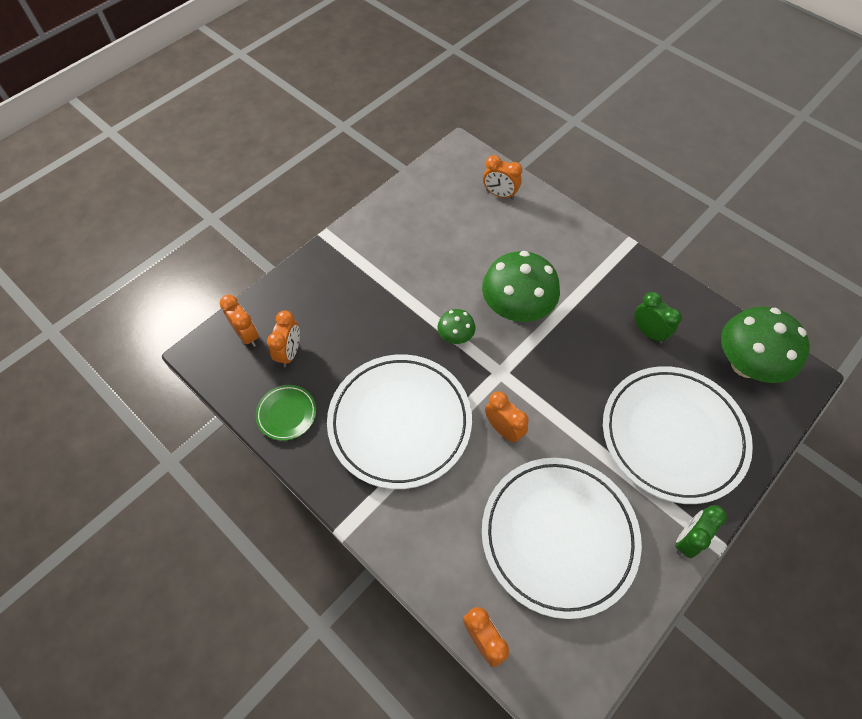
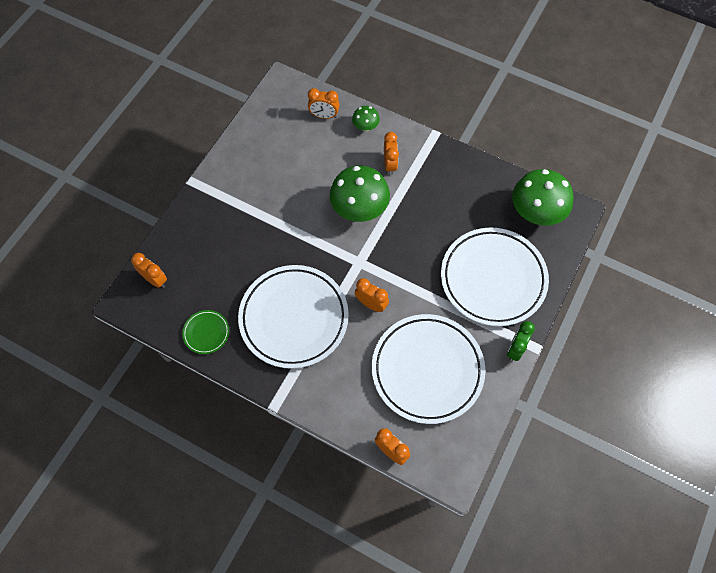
camera: 15 degrees left, 5 degrees up
(290, 353) = (194, 285): orange clock -> orange clock (390, 164)
(455, 336) = (318, 242): green mushroom -> green mushroom (365, 127)
(648, 332) = (461, 204): green clock -> none

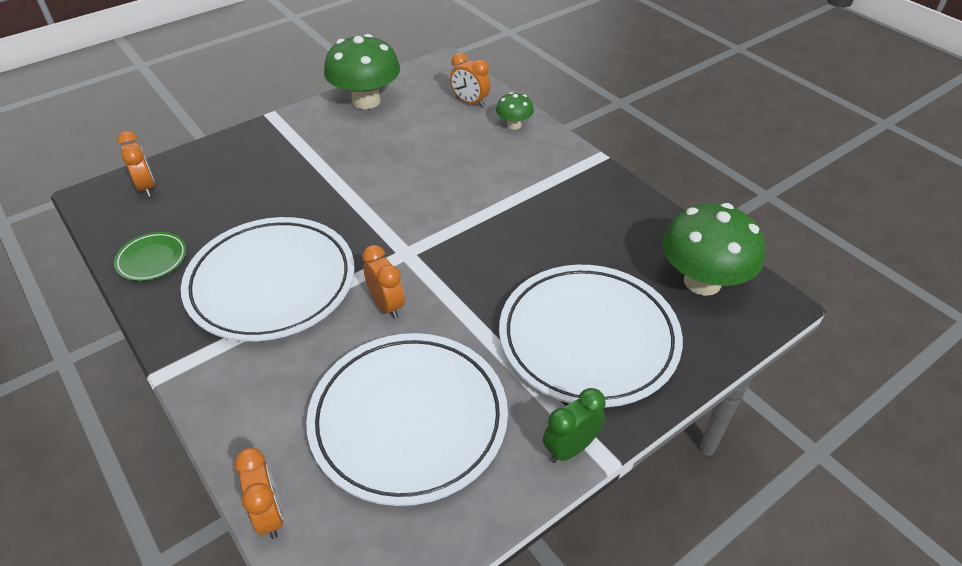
camera: 25 degrees right, 20 degrees down
(359, 209) = (448, 199): green mushroom -> green mushroom (366, 101)
(390, 164) = (520, 168): orange clock -> none

